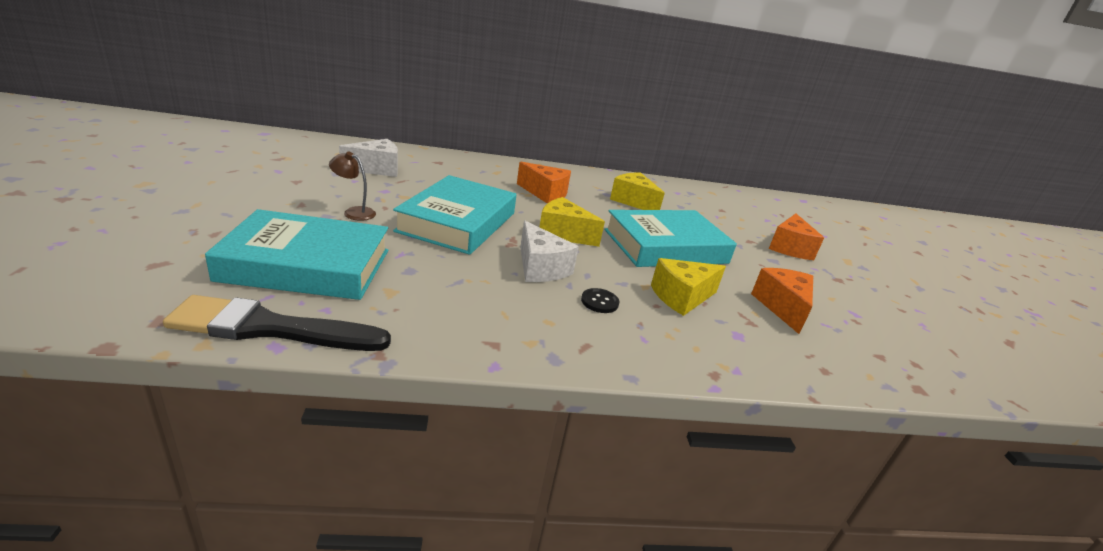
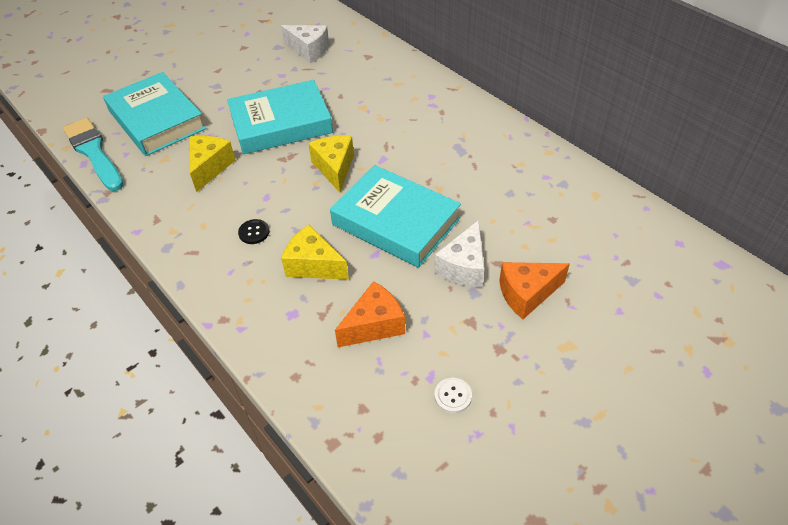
camera: 60 degrees right, 20 degrees up
(272, 328) = (94, 153): black brush -> turquoise brush
(354, 212) = (235, 88): brown lamp -> none
(540, 268) = (266, 187): white cheese -> white cheese (463, 267)
(545, 194) = (396, 123): orange cheese -> none
(633, 201) = (466, 165): yellow cheese -> yellow cheese (210, 167)
(880, 315) = (453, 396): none -> white button

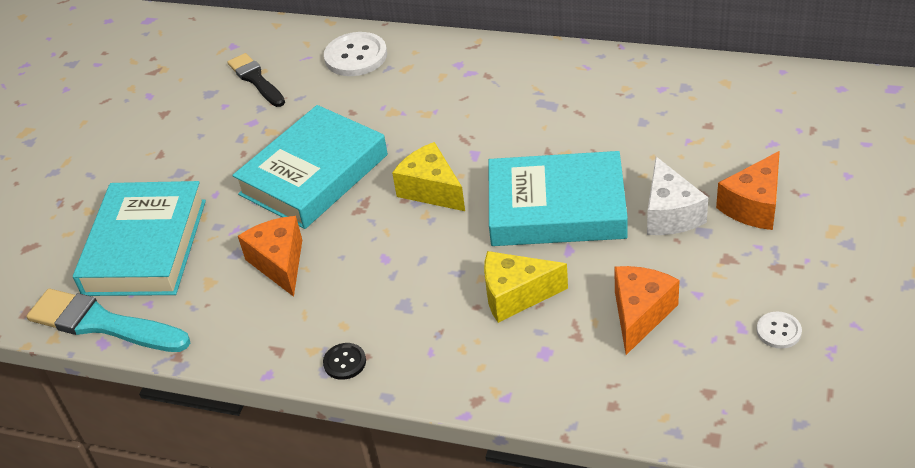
camera: 30 degrees left, 5 degrees down
(157, 120) = (145, 247): turquoise book -> turquoise book turned 75 degrees clockwise
(210, 167) = (279, 263): yellow cheese -> orange cheese
(254, 232) = (412, 300): black button -> black button (345, 362)
(309, 50) = (256, 80): white cheese -> black brush
(377, 62) = (356, 56): none -> white button

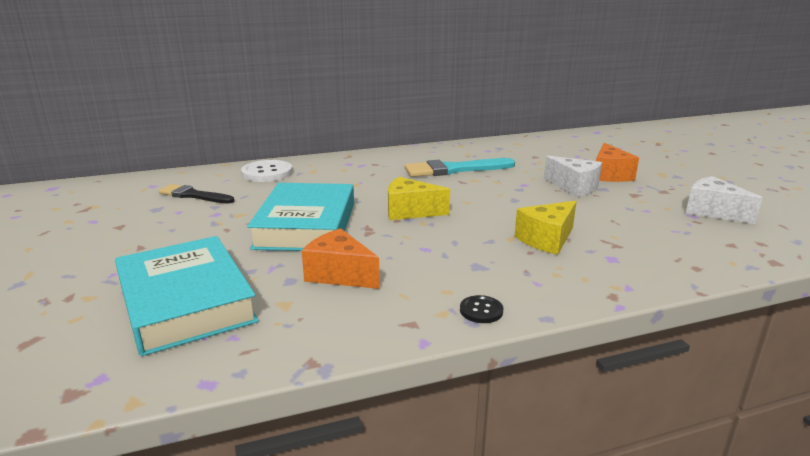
camera: 40 degrees left, 20 degrees down
(103, 324) = (192, 369): turquoise brush -> turquoise brush (455, 169)
(556, 208) = (506, 200): turquoise book -> none
(640, 314) = (633, 226): orange cheese -> none
(778, 331) = (712, 211): white button -> white cheese

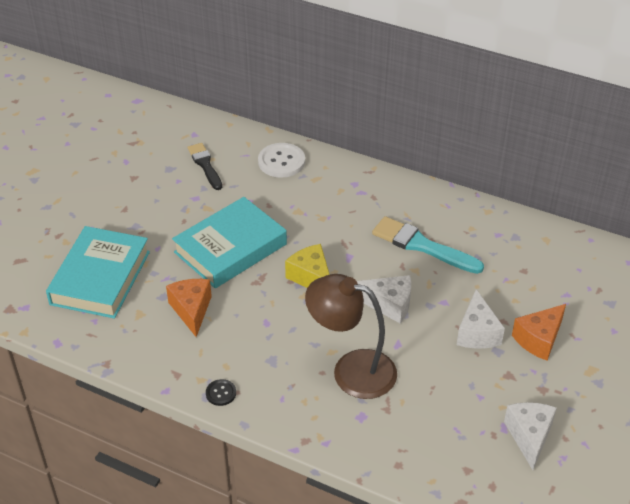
camera: 45 degrees right, 20 degrees up
(494, 199) = (389, 305): none -> white cheese
(546, 239) = (351, 370): yellow cheese -> brown lamp

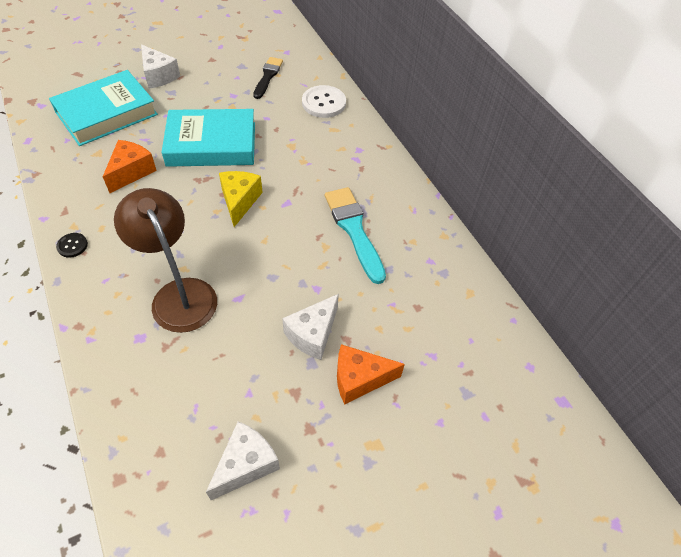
camera: 35 degrees right, 10 degrees up
(389, 305) = (271, 261): white cheese -> white cheese (159, 76)

